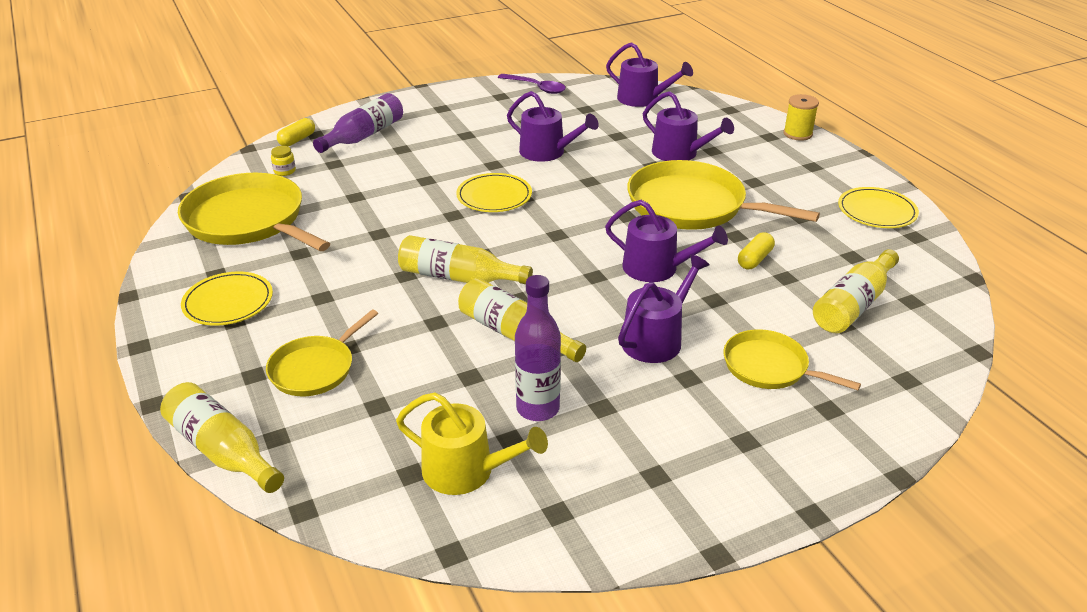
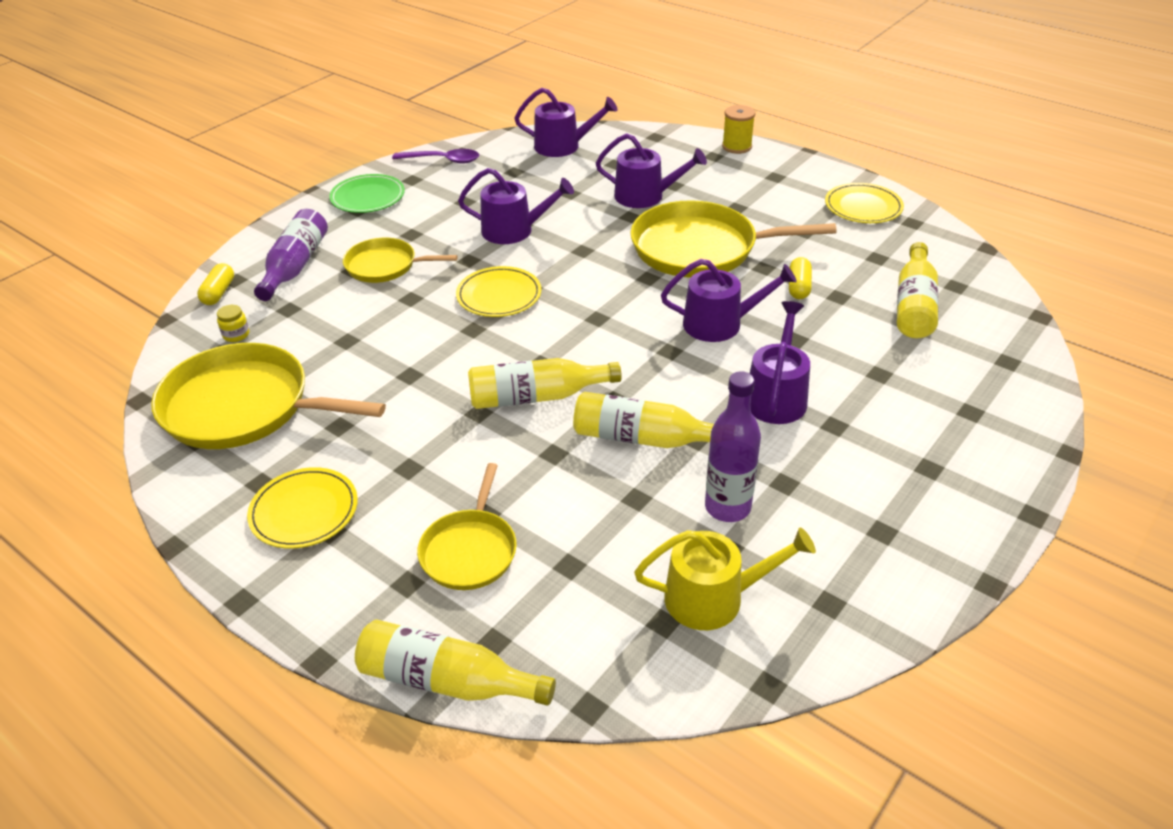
camera: 25 degrees left, 5 degrees up
(457, 101) = (368, 197): none -> green plate
(769, 367) = (893, 389): yellow pan -> yellow pan (385, 266)

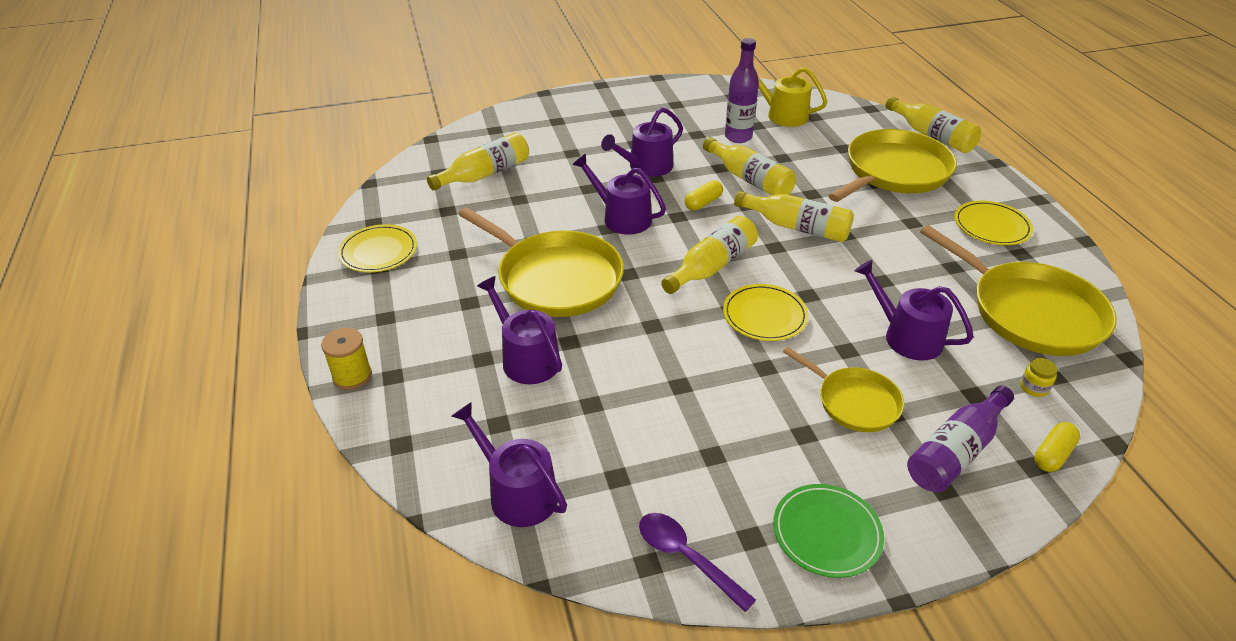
camera: 145 degrees left, 0 degrees up
(470, 550) = (894, 172): yellow pan -> yellow pan, size x1.76
(514, 230) = (694, 382): purple watering can -> purple watering can (906, 336)
(583, 316) = (712, 266): none -> yellow bottle
(798, 287) = (533, 216): yellow capsule -> yellow capsule (703, 203)

